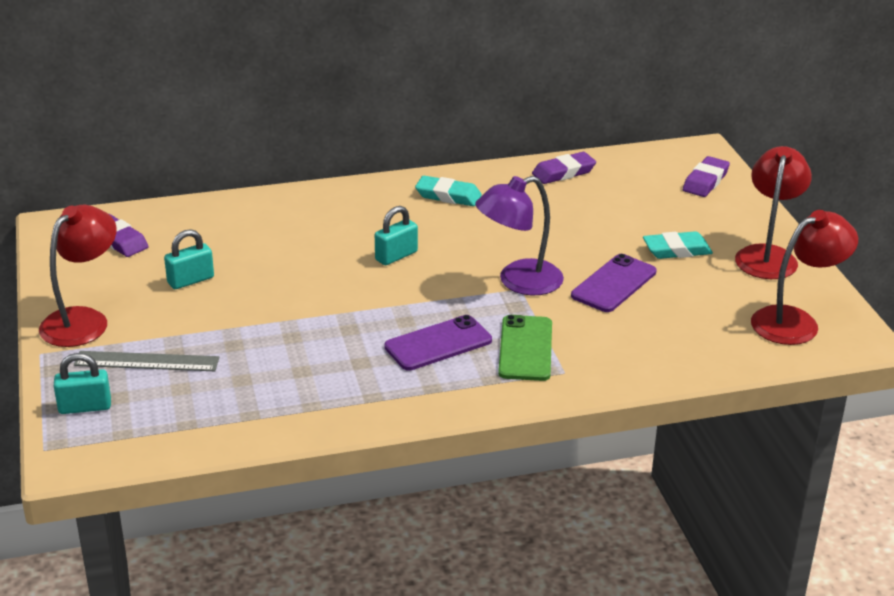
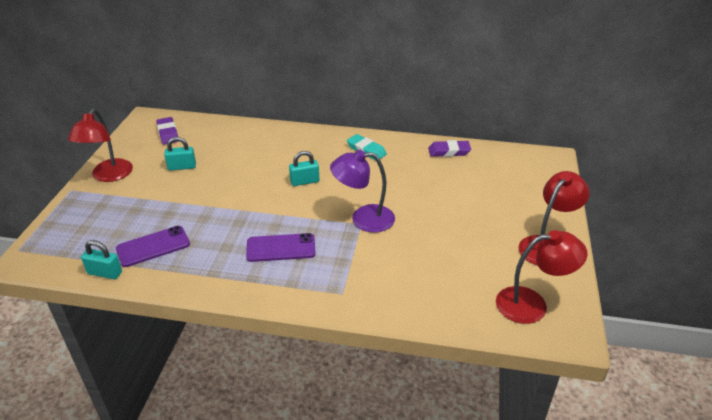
camera: 25 degrees right, 5 degrees up
(83, 320) = (109, 176): red lamp -> red lamp turned 135 degrees clockwise
(85, 407) = (61, 230): turquoise padlock -> turquoise padlock (105, 273)
(147, 361) = (116, 211): grey ruler -> none
(525, 348) = (331, 268): green phone -> none
(614, 284) = (423, 237): purple phone -> purple phone (153, 246)
(677, 250) = (484, 224): turquoise eraser -> none
(705, 181) = (539, 180): purple eraser -> none

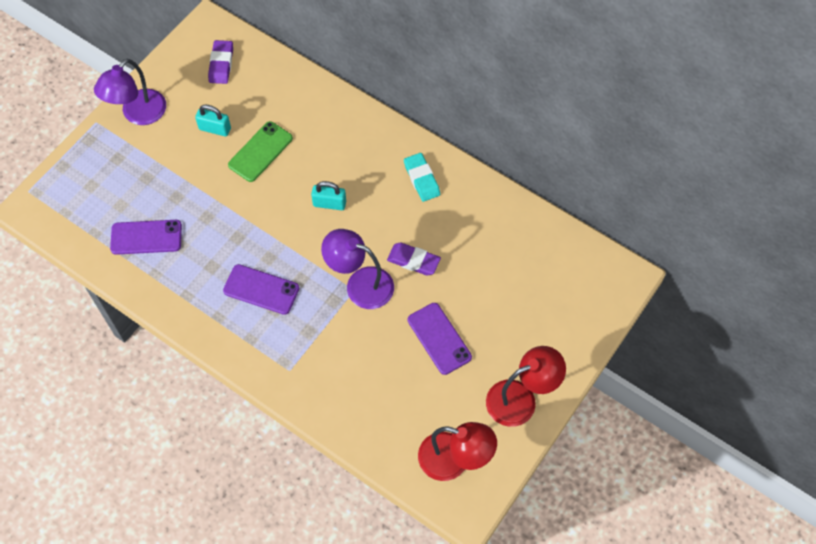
camera: 25 degrees right, 25 degrees up
(105, 273) = (93, 254): turquoise padlock -> none
(109, 176) = (138, 114): red lamp -> purple lamp
(228, 169) = (260, 151): none -> green phone
(449, 151) = (513, 219): purple eraser -> purple eraser (413, 261)
(452, 231) = (439, 338): none -> purple phone

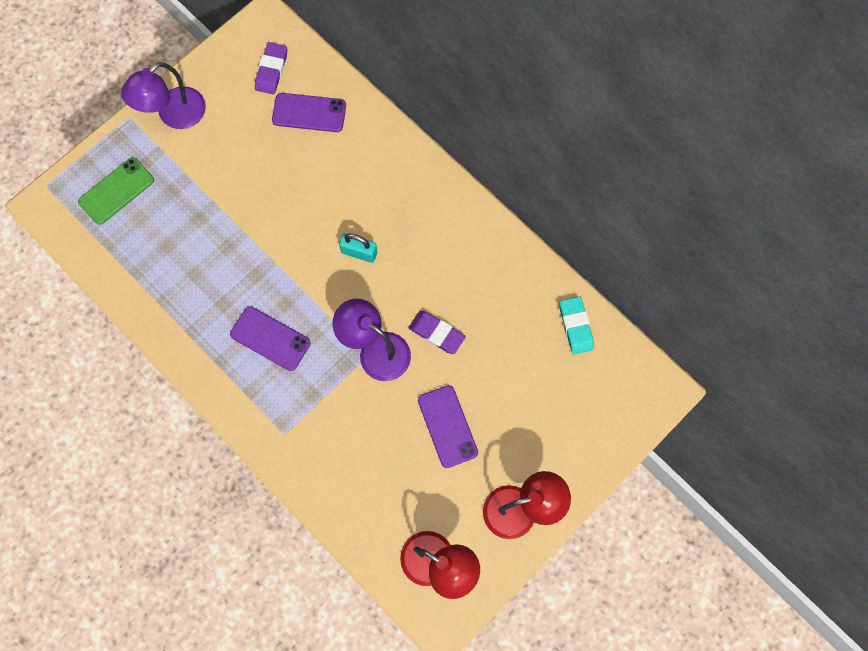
camera: 10 degrees right, 10 degrees up
(146, 237) = (160, 259): purple phone -> purple phone (309, 113)
(215, 129) = (252, 145): turquoise padlock -> none
(260, 151) = (296, 180): green phone -> green phone (116, 191)
(422, 179) = (463, 240): turquoise eraser -> turquoise eraser (576, 326)

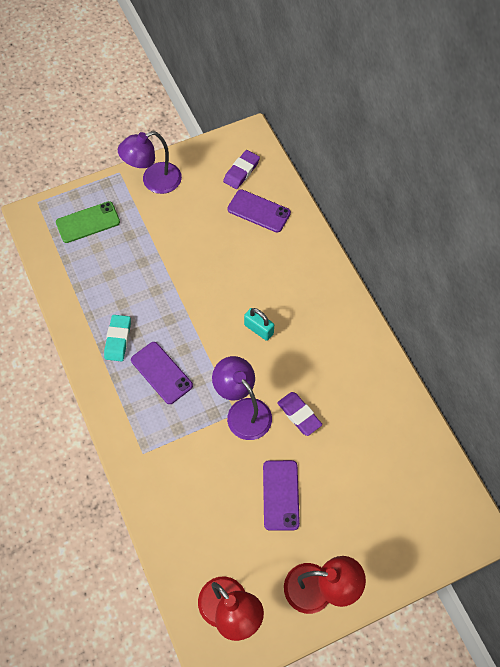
camera: 20 degrees right, 10 degrees down
(576, 326) = (420, 450): turquoise eraser -> turquoise eraser (118, 339)

